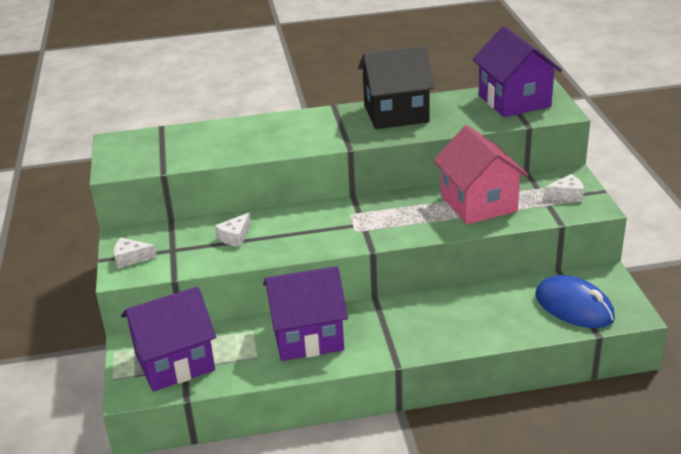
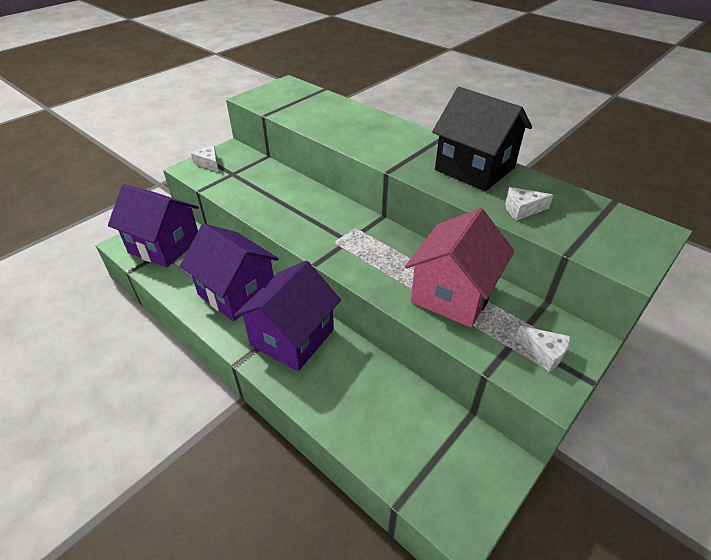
camera: 50 degrees right, 10 degrees up
(235, 237) = (271, 190): white cheese -> white cheese (522, 209)
(514, 101) = (600, 224): purple house -> purple house (292, 337)
(574, 307) = (424, 458): blue mouse -> none

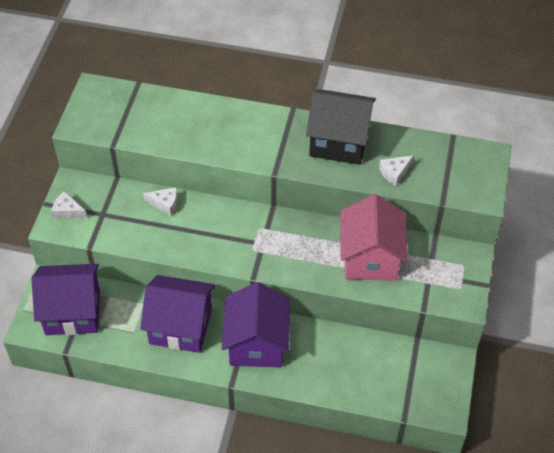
camera: 30 degrees left, 10 degrees up
(544, 352) = (451, 277): white cheese -> white cheese (165, 204)

